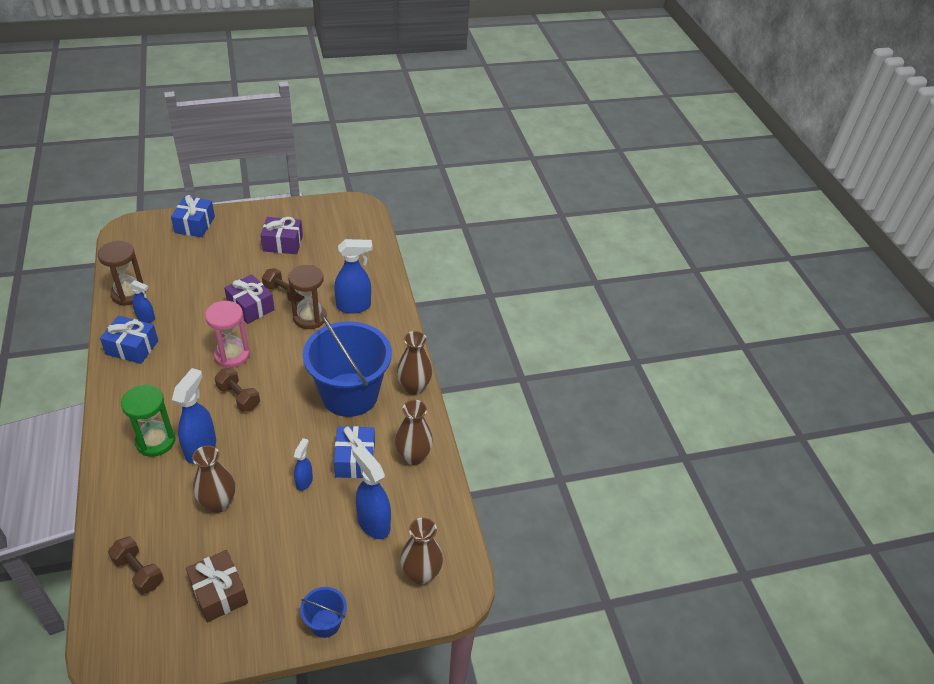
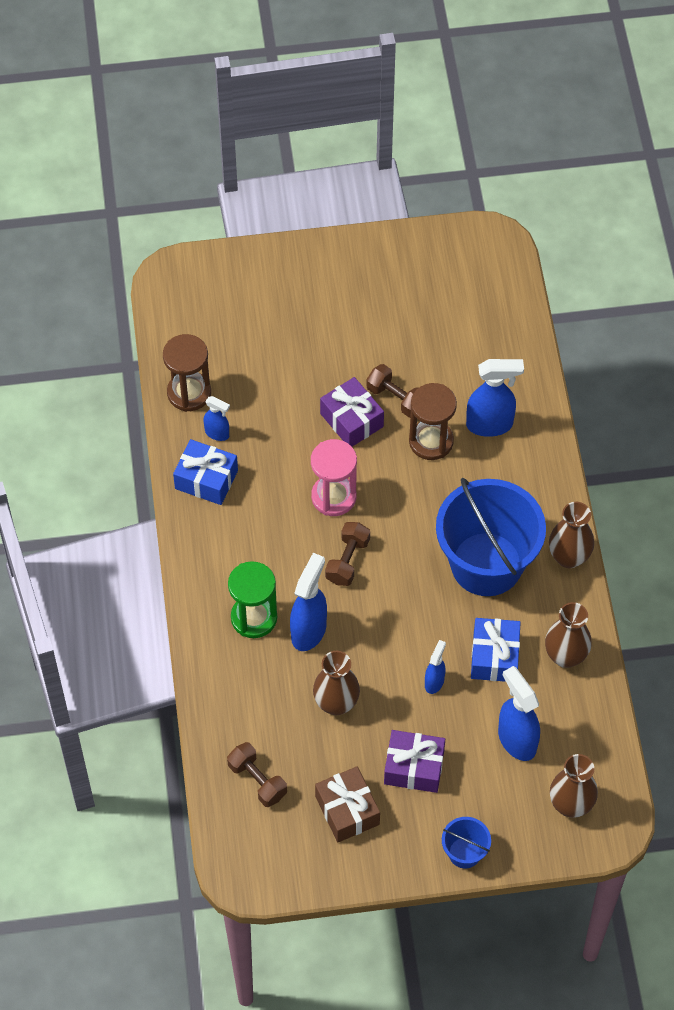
camera: 10 degrees right, 15 degrees up
(195, 225) = (262, 271): blue gift -> none
(239, 397) = (347, 561): brown dumbbell -> brown dumbbell turned 60 degrees clockwise
(283, 243) = (388, 310): purple gift -> purple gift (414, 767)

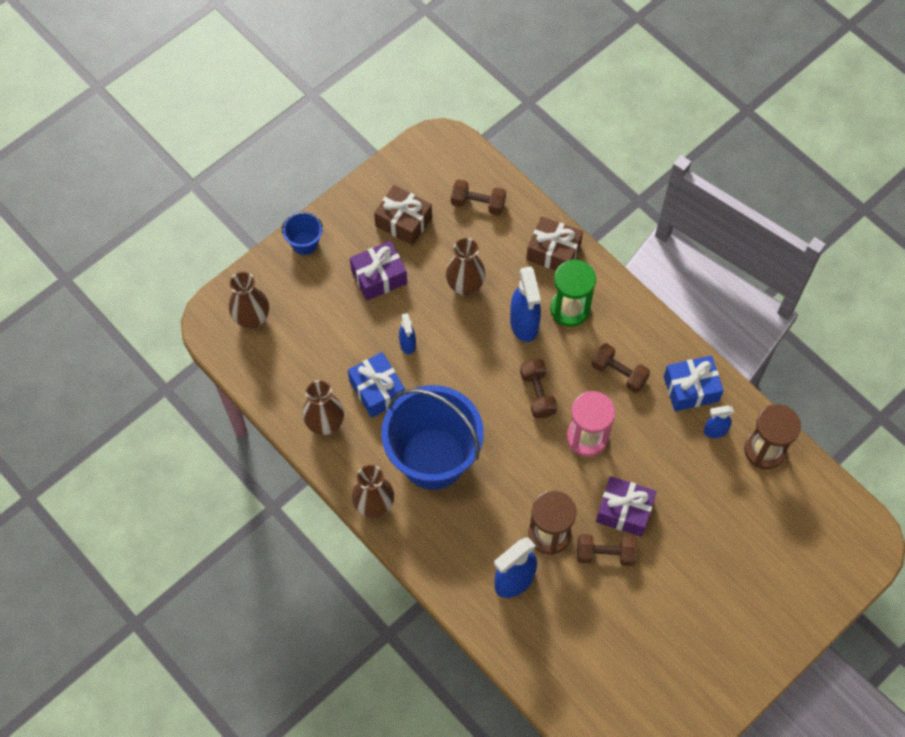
camera: 145 degrees right, 5 degrees up
(223, 682) = (553, 252): none -> brown gift
(258, 532) = (619, 373): none -> brown dumbbell
(516, 740) = (320, 340): blue spray bottle -> none

